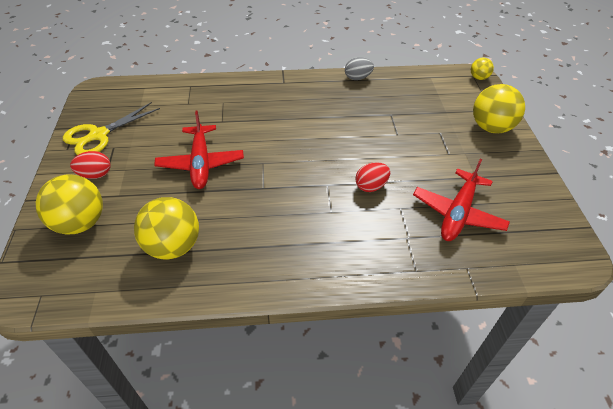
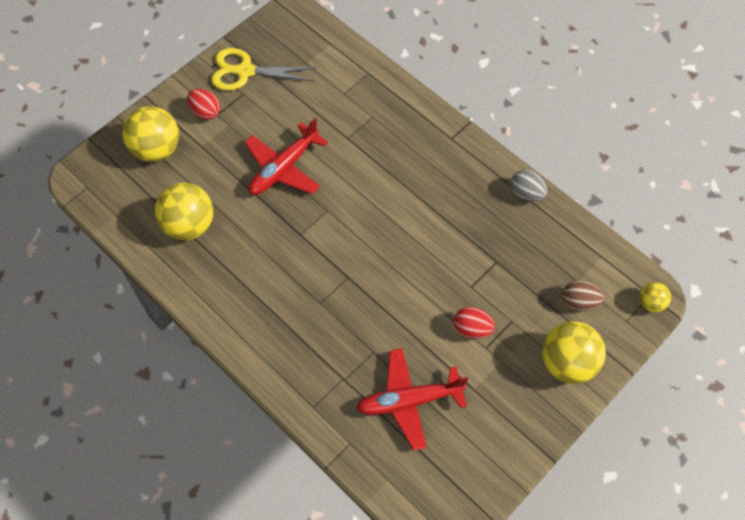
camera: 50 degrees right, 15 degrees up
(371, 186) = (377, 312): red egg -> red egg (472, 329)
(452, 100) = (579, 301): none -> brown egg

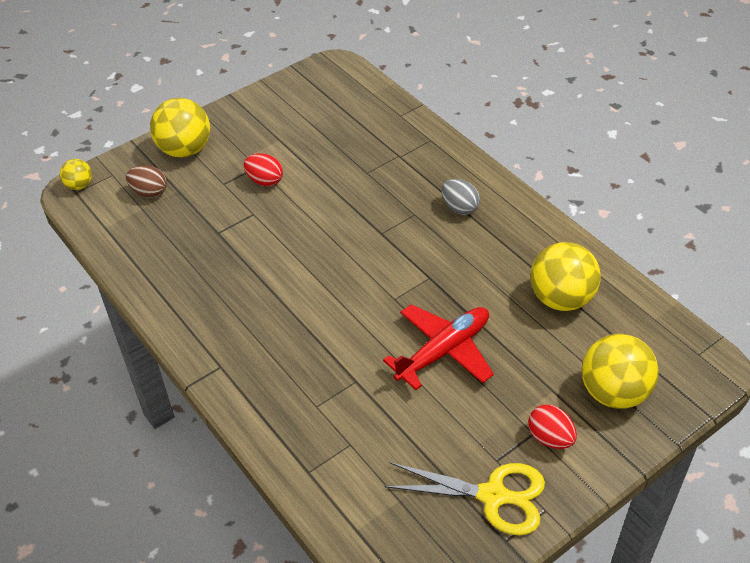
camera: 170 degrees left, 15 degrees down
(409, 401) = (341, 136): red plane -> none
(526, 193) = (155, 294): grey egg -> grey egg (459, 208)

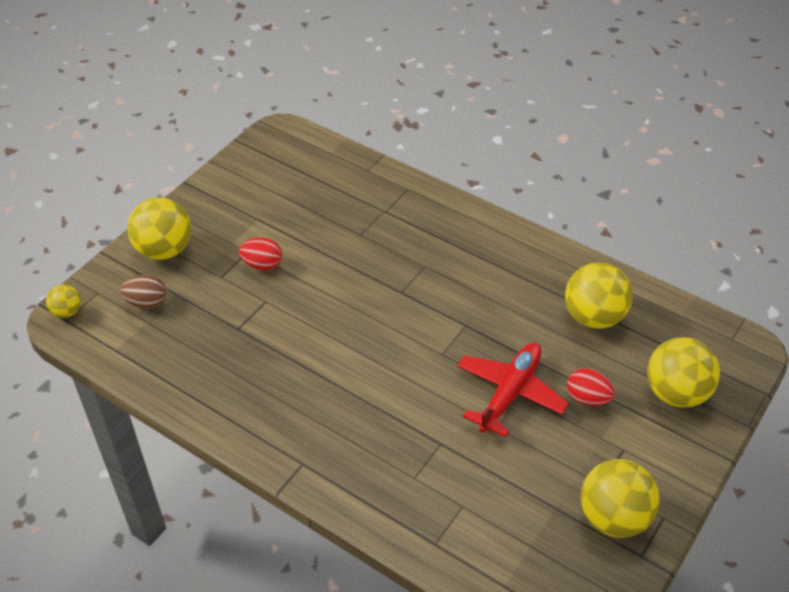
camera: 20 degrees left, 0 degrees up
(459, 208) = (464, 250): grey egg -> none
(493, 496) = (613, 517): yellow scissors -> yellow ball
(550, 438) = (639, 449): red egg -> red egg (587, 398)

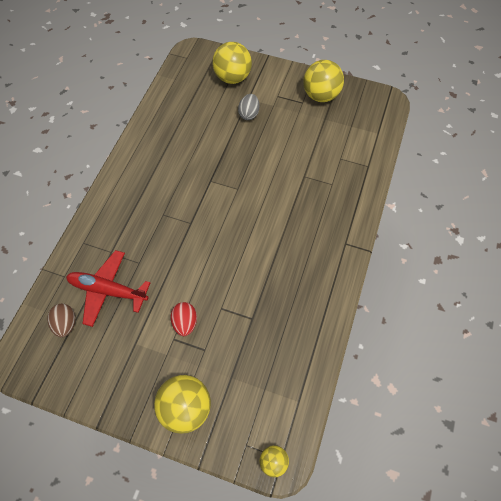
camera: 105 degrees left, 15 degrees up
(147, 302) = (246, 397): brown egg -> brown egg (66, 324)
(510, 393) = (257, 149): red plane -> red plane (107, 290)
(587, 398) = (249, 114): red egg -> grey egg
(593, 316) = (186, 118): yellow ball -> none

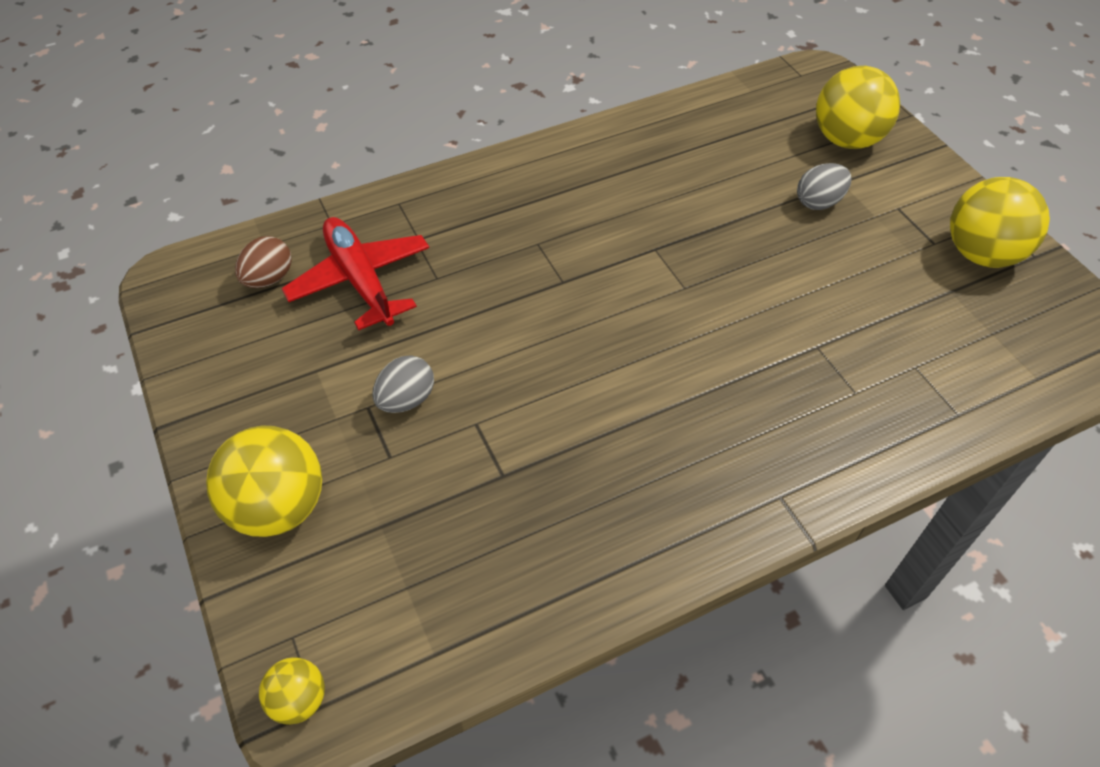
camera: 45 degrees right, 10 degrees down
(185, 322) = (406, 399): red egg -> grey egg

